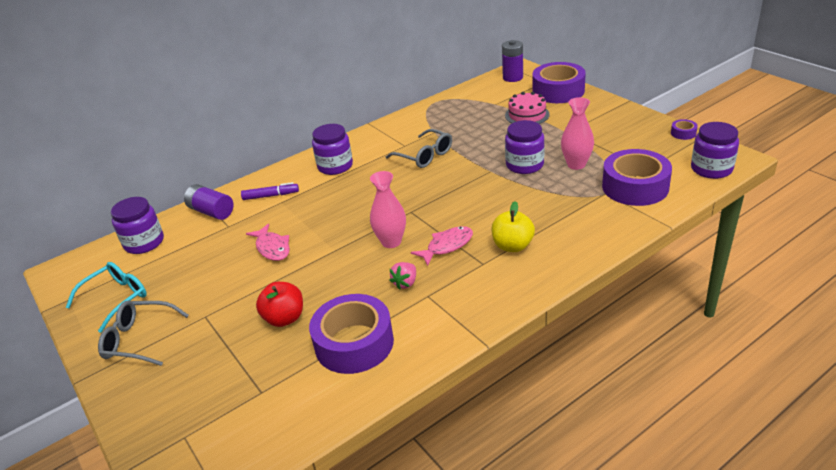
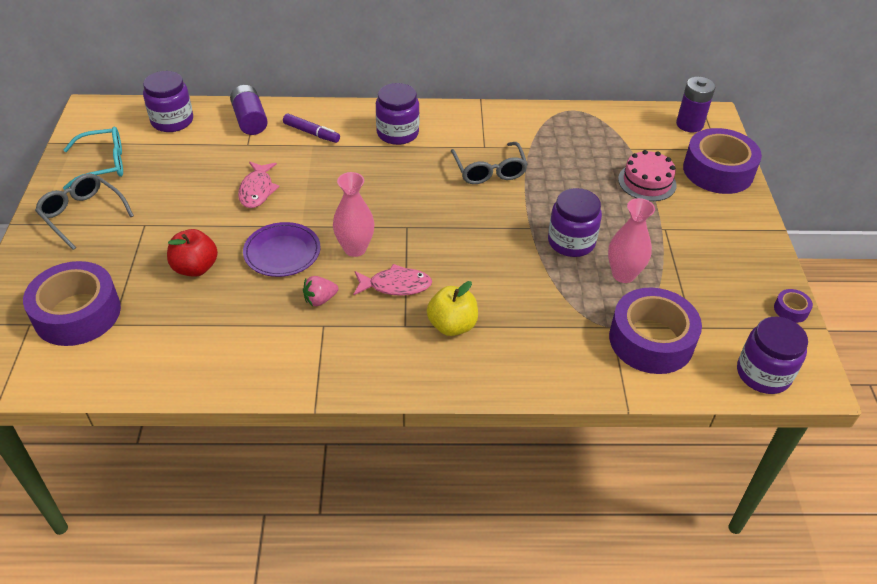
camera: 30 degrees right, 10 degrees up
(341, 272) = (282, 252): none -> purple plate
(354, 343) = (219, 329): purple tape -> purple tape (77, 313)

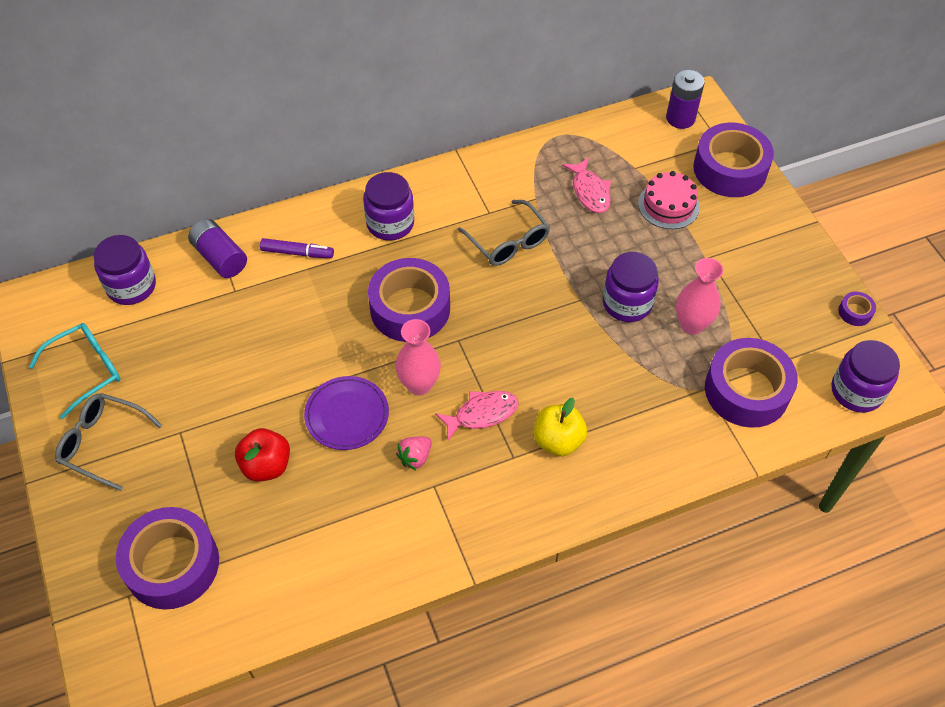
camera: 20 degrees left, 10 degrees up
(257, 190) = (278, 347): pink fish -> pink fish (590, 191)
(379, 194) = (410, 308): none -> purple tape

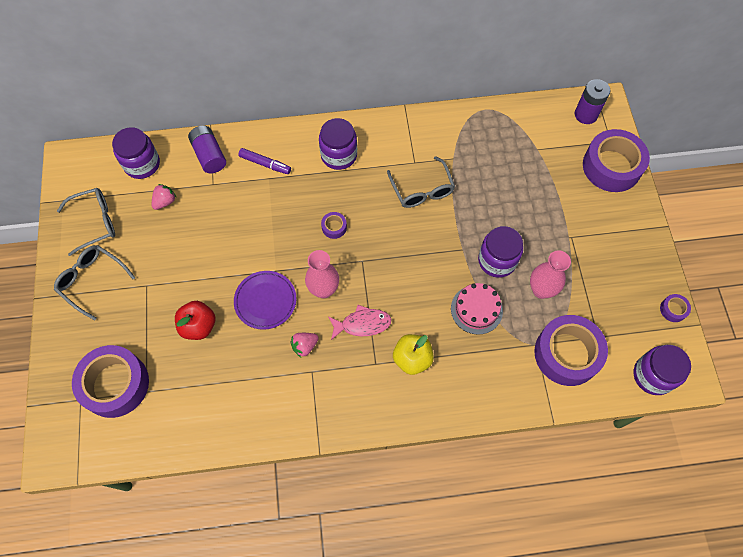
camera: 15 degrees right, 10 degrees up
(87, 370) = (95, 222): turquoise glasses -> grey glasses
(176, 325) = (165, 202): none -> pink strawberry
(410, 308) = (334, 227): purple tape -> purple tape, size x0.41
(590, 191) = (496, 162): pink fish -> none
(668, 205) = (554, 186): pink cake -> pink cake (476, 309)

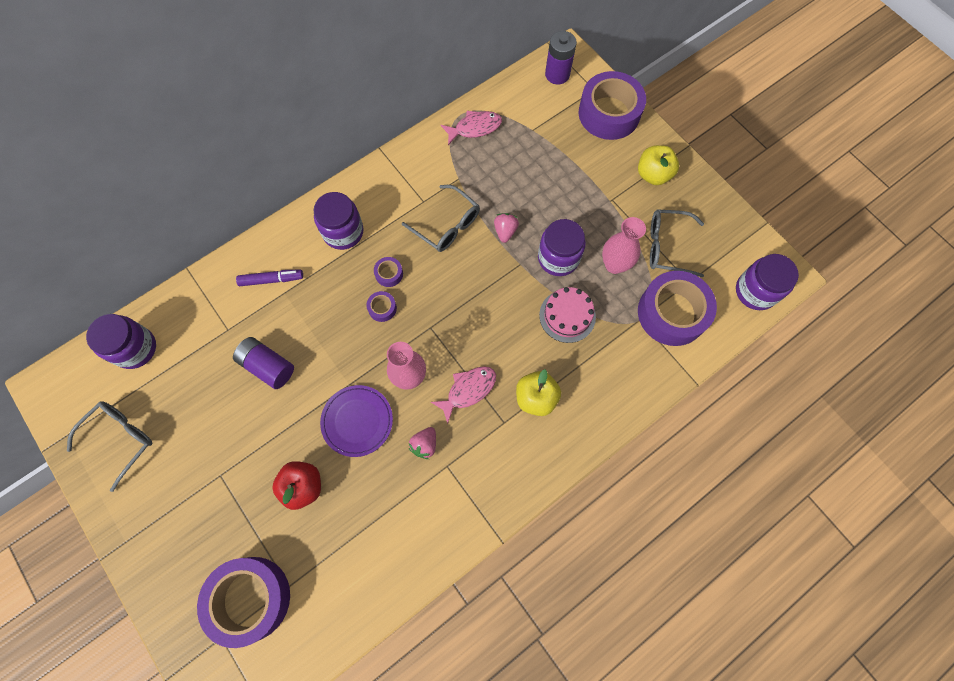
camera: 30 degrees left, 5 degrees up
(92, 281) = (155, 504): grey glasses -> grey glasses (667, 246)
(165, 202) = (186, 375): pink strawberry -> pink strawberry (505, 231)
(209, 155) = (205, 301): purple battery -> purple battery (268, 366)
(490, 125) = (475, 128): none -> pink fish
(620, 234) = (653, 174): none -> yellow apple
(673, 309) = (738, 221): purple tape -> purple tape (389, 274)

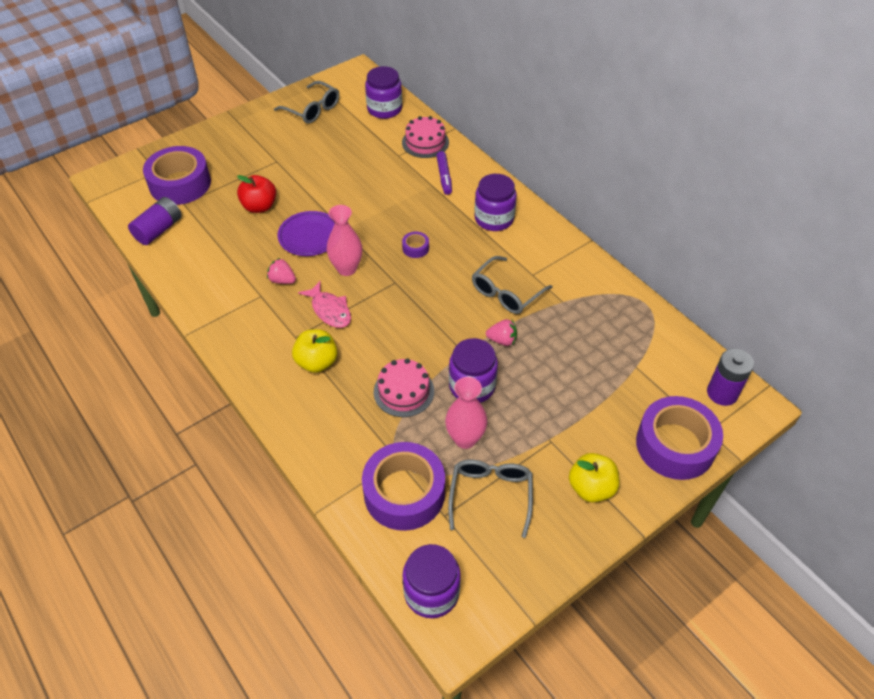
camera: 90 degrees right, 20 degrees down
(208, 300) = (425, 142): none -> pink cake
(268, 366) = (364, 180): purple battery -> purple battery (159, 230)
(389, 274) = (451, 251): purple tape -> none
(475, 128) = (629, 315): pink fish -> none

